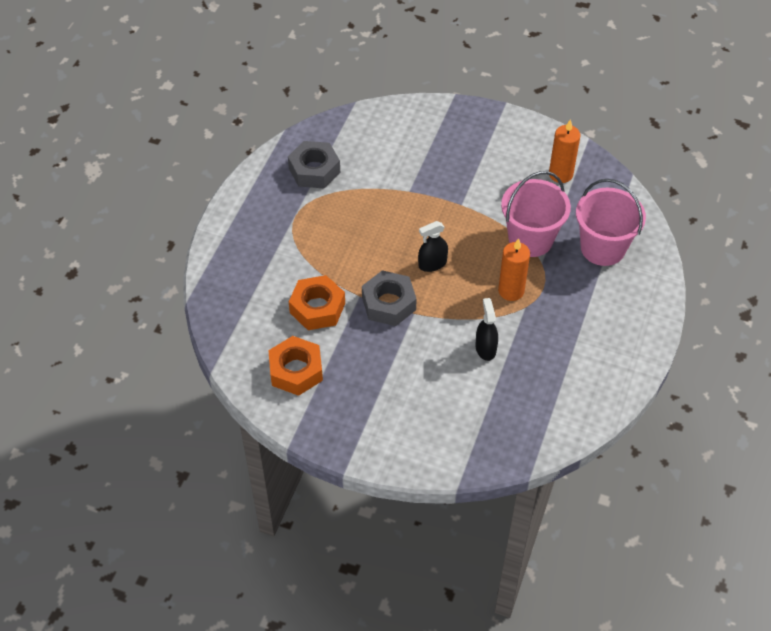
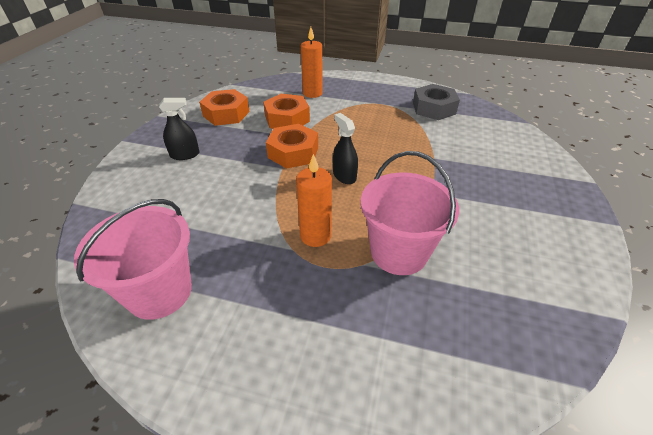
camera: 85 degrees right, 10 degrees down
(388, 303) = (293, 152): grey nut -> orange nut
(485, 348) = (235, 217): black spray bottle -> black spray bottle (185, 155)
(560, 174) = (527, 283): orange candle -> orange candle (312, 93)
(603, 248) = (406, 337): pink bucket -> pink bucket (159, 292)

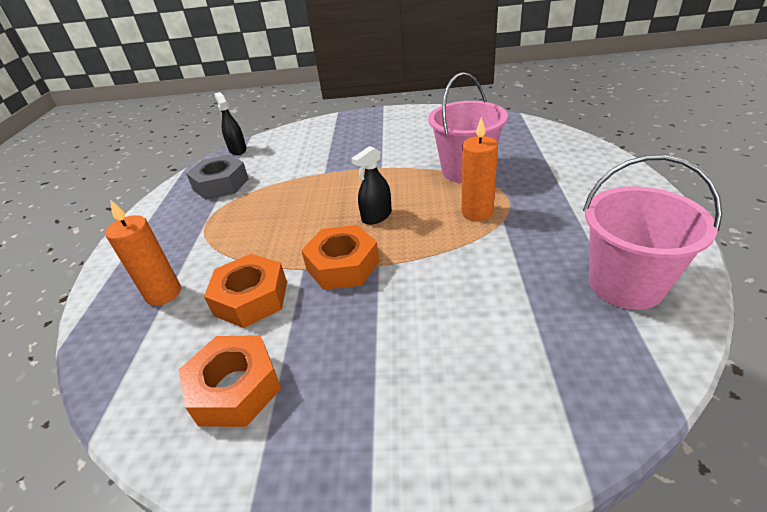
camera: 100 degrees left, 5 degrees down
(185, 155) = (386, 388): black spray bottle -> black spray bottle (237, 150)

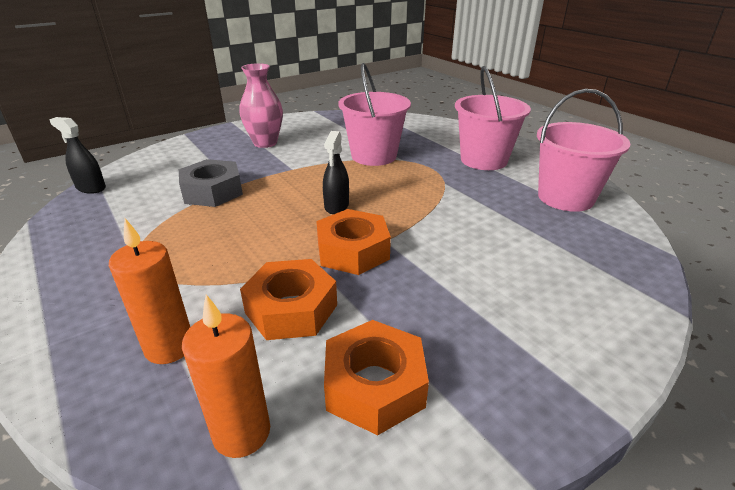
camera: 40 degrees left, 5 degrees down
(221, 184) = (111, 224): grey nut -> grey nut (212, 191)
(387, 134) = (265, 143): none -> pink vase
(477, 212) = (418, 182): orange candle -> orange candle (241, 432)
(579, 205) = (483, 160): none -> pink bucket

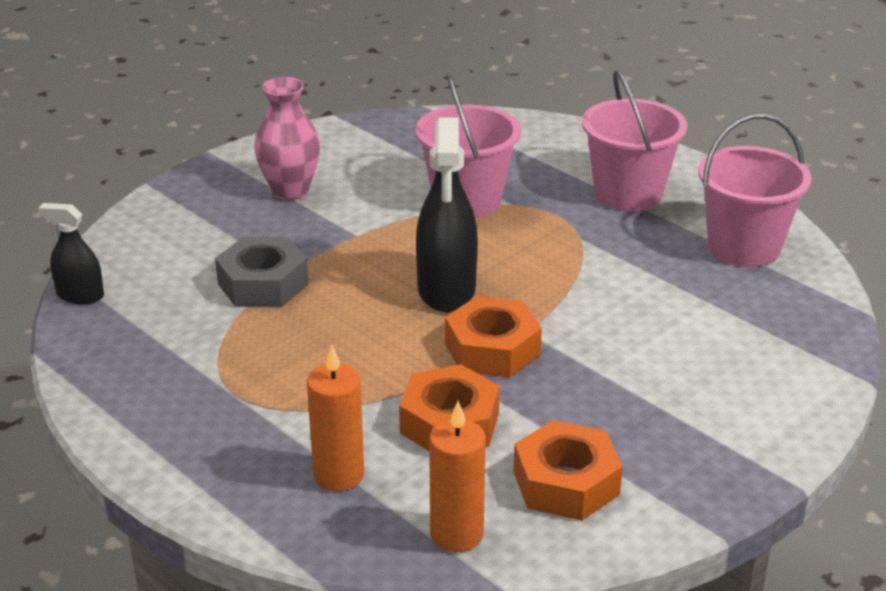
camera: 10 degrees left, 0 degrees up
(336, 206) = (446, 289): black spray bottle -> black spray bottle, size x1.79

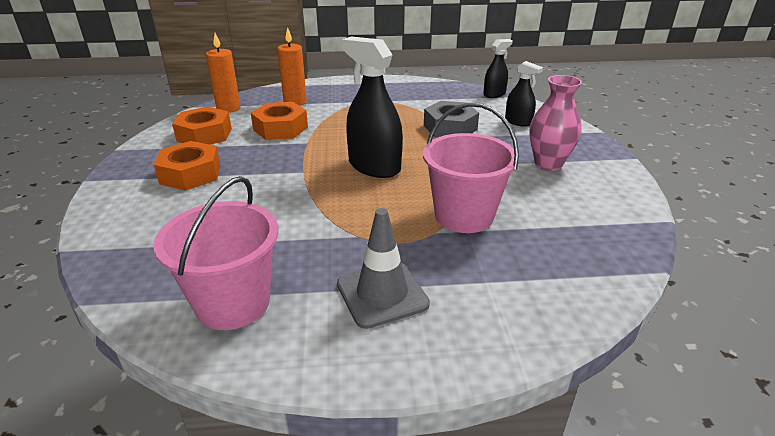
camera: 130 degrees right, 0 degrees up
(180, 243) = (518, 122): none -> black spray bottle
(492, 349) = (306, 157): orange nut -> orange nut (190, 174)
(628, 194) = (382, 294): pink bucket -> grey traffic cone

